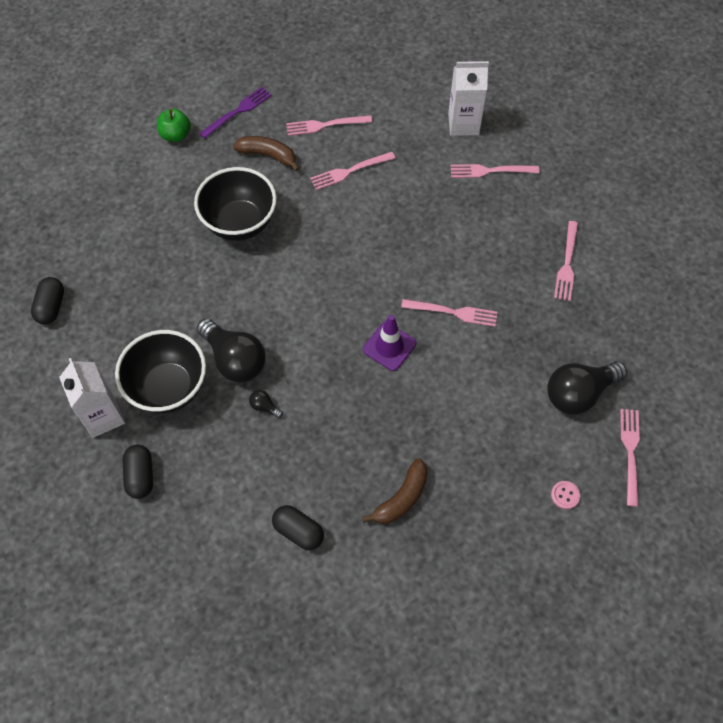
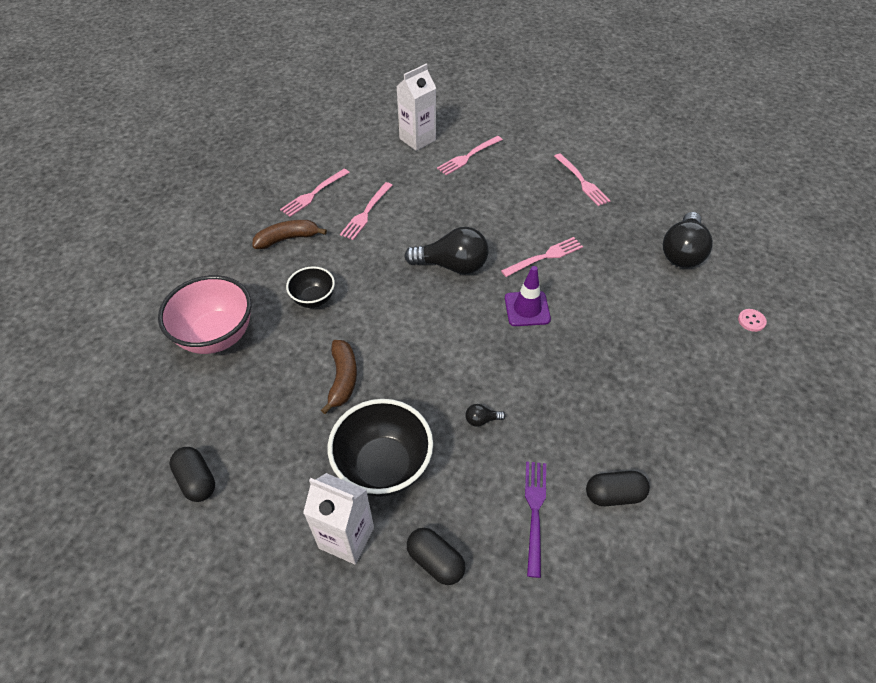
camera: 40 degrees left, 10 degrees down
(149, 206) = (217, 336): none -> pink bowl
(176, 135) = (187, 269): green apple -> none
(235, 360) = (418, 402): black light bulb -> black light bulb (452, 265)
(237, 111) = (228, 223): purple fork -> purple fork (534, 512)
(240, 223) = (314, 299): black bowl -> black bowl, size x0.57
(401, 498) = (656, 407): brown banana -> brown banana (343, 379)
(630, 452) = (753, 266): pink fork -> none

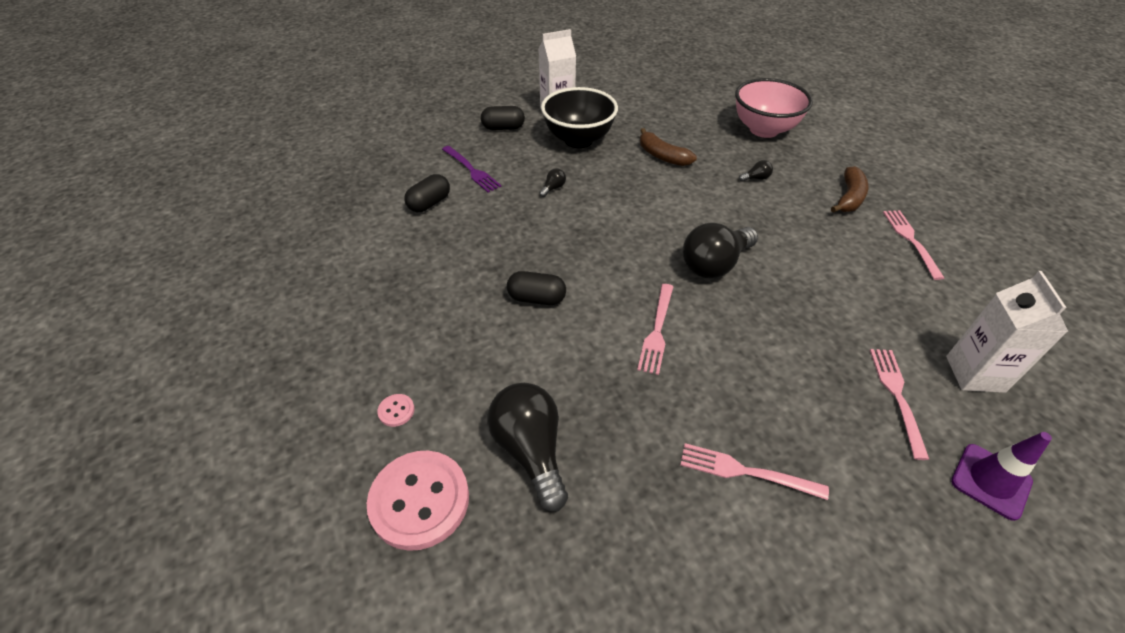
camera: 135 degrees right, 5 degrees down
(197, 480) = (656, 89): black capsule -> black capsule (536, 298)
(314, 299) = (756, 178): black bowl -> black light bulb
(366, 213) = (848, 256): pink fork -> none
(527, 309) = (612, 273): purple traffic cone -> purple traffic cone (991, 481)
(760, 269) = (419, 500): none -> pink button

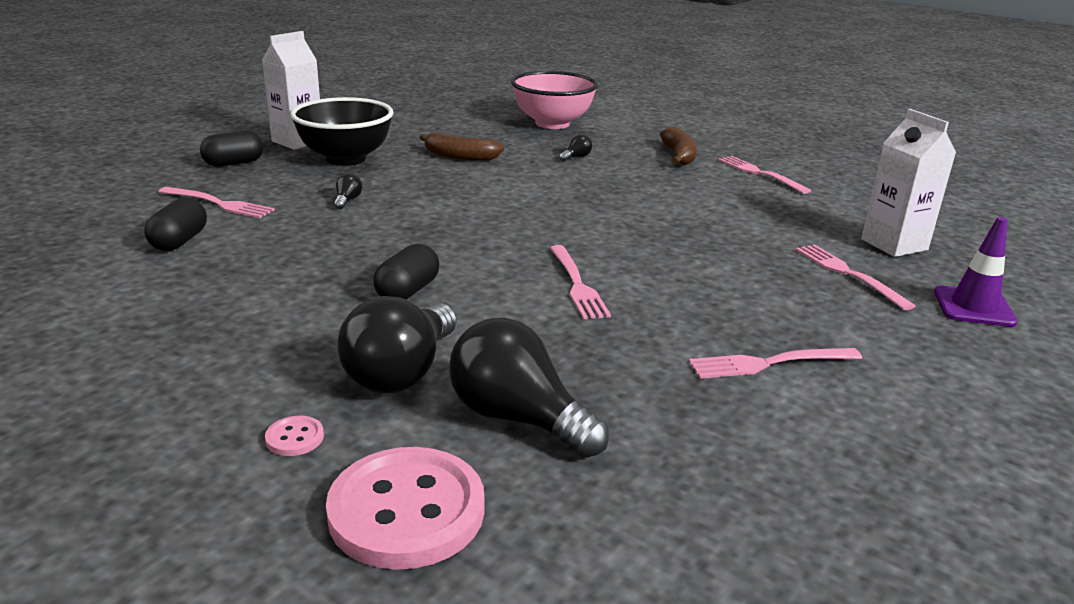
camera: 30 degrees left, 20 degrees down
(471, 170) = (218, 203): purple fork -> pink fork
(536, 298) = (407, 291): black capsule -> black capsule turned 45 degrees counterclockwise
(714, 264) = (592, 223): black light bulb -> black light bulb (401, 373)

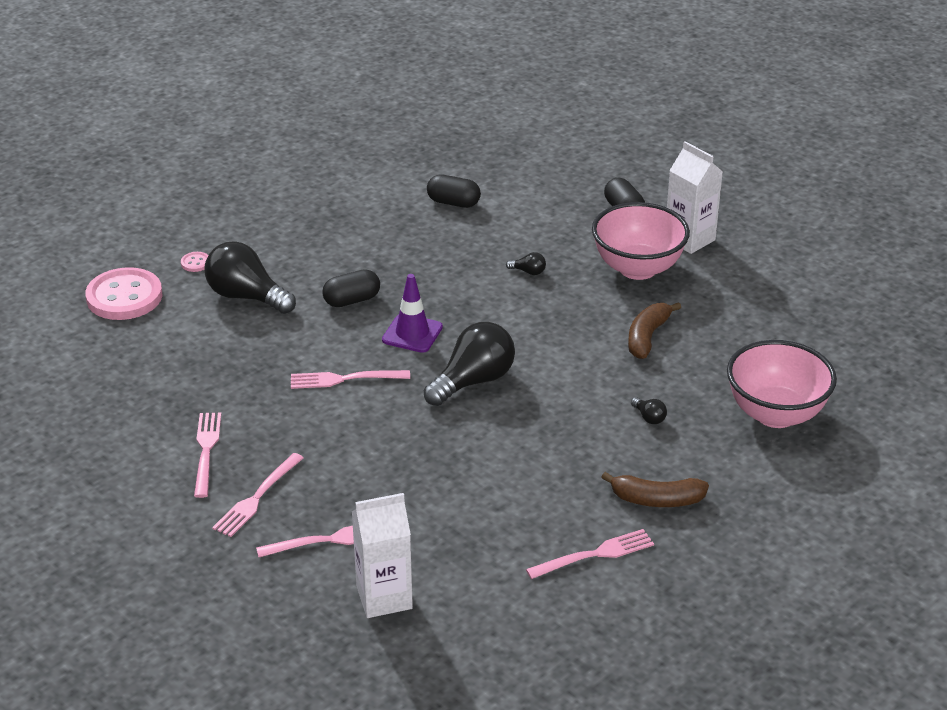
camera: 100 degrees right, 10 degrees up
(218, 203) = (526, 211): pink fork -> pink fork (257, 497)
(345, 159) = (637, 268): black bowl -> pink bowl
(407, 291) = (352, 300): black capsule -> black capsule turned 60 degrees counterclockwise
(518, 418) = (184, 336): black light bulb -> black light bulb (473, 381)
(973, 307) = (250, 599): purple traffic cone -> purple traffic cone (412, 333)

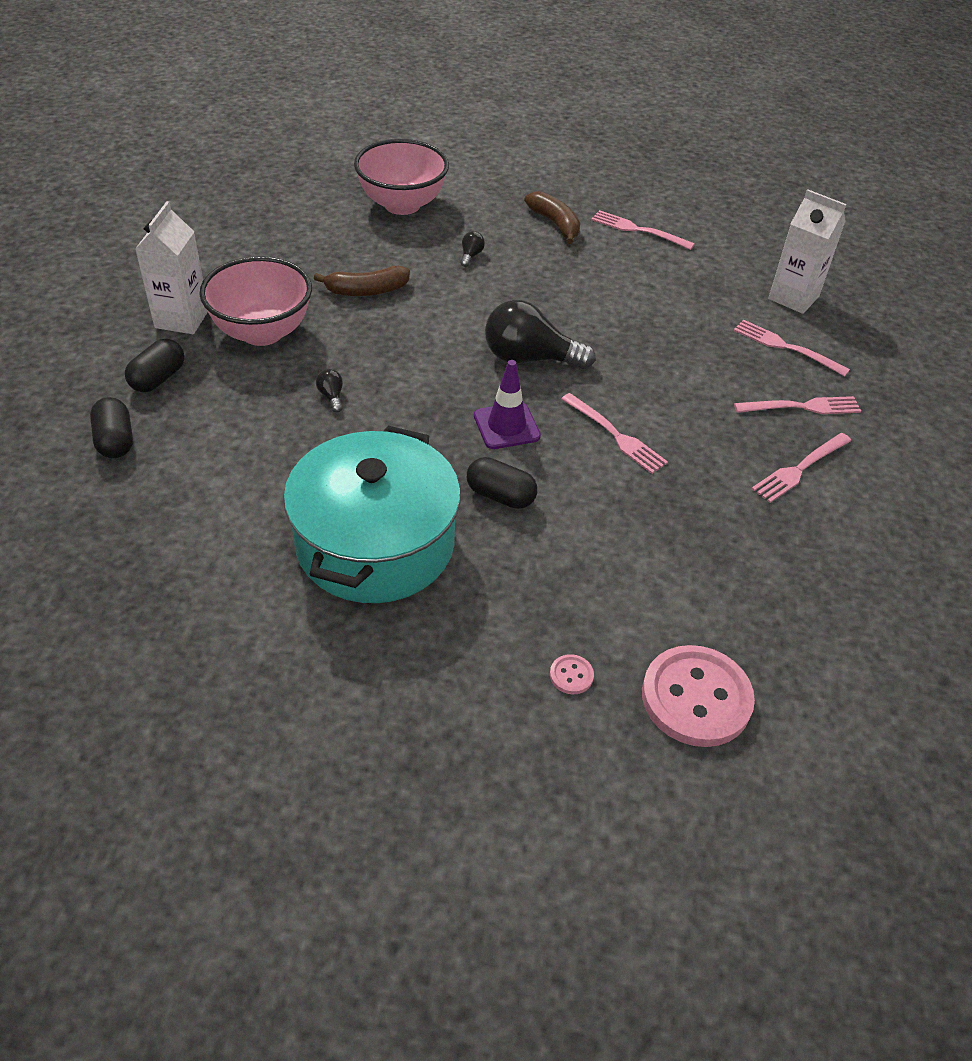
camera: 130 degrees left, 10 degrees up
(246, 296) = (580, 584): black light bulb -> none
(371, 237) = (375, 544): none -> turquoise pot
(453, 202) = (243, 512): black capsule -> black capsule (115, 441)

